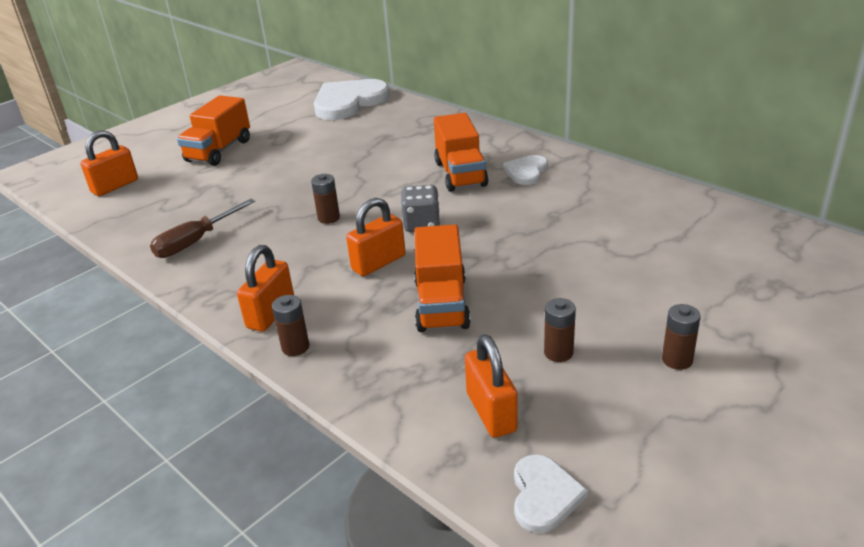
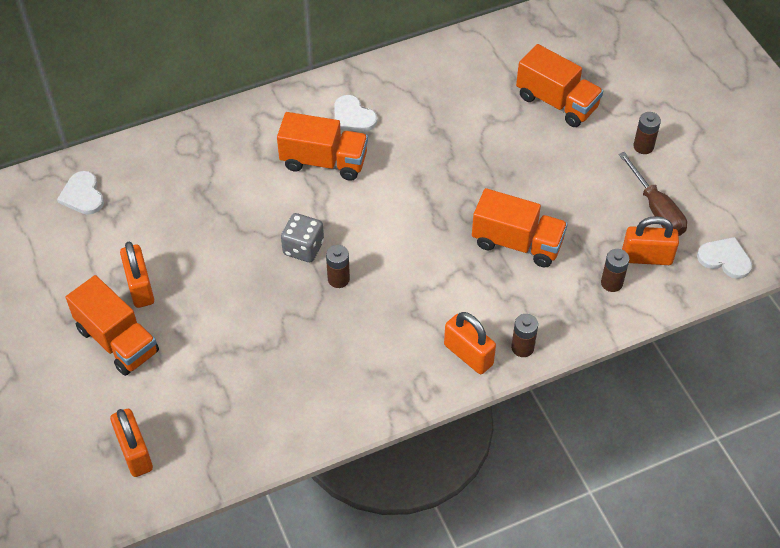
camera: 70 degrees left, 20 degrees up
(195, 241) = (314, 391): brown screwdriver -> brown screwdriver (656, 209)
(349, 102) = (82, 195): white heart -> white heart, size x0.51
(378, 263) = (436, 264): orange padlock -> orange padlock (140, 287)
(421, 224) = (394, 217): grey dice -> grey dice (303, 248)
(558, 353) = (607, 200): brown battery -> brown battery (611, 283)
(674, 275) = (556, 102): none -> orange truck

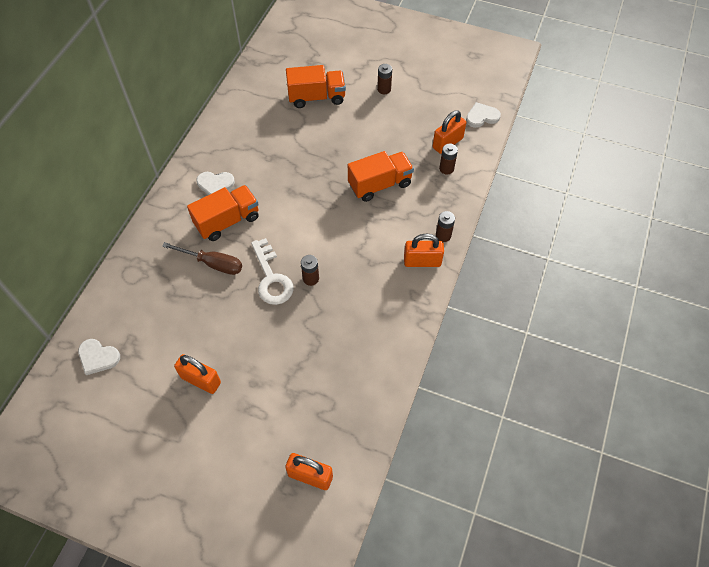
camera: 45 degrees left, 5 degrees up
(117, 341) = (223, 423): orange truck -> none
(303, 248) = (271, 278): grey dice -> white key
(656, 209) = (425, 116): brown screwdriver -> brown screwdriver (213, 263)

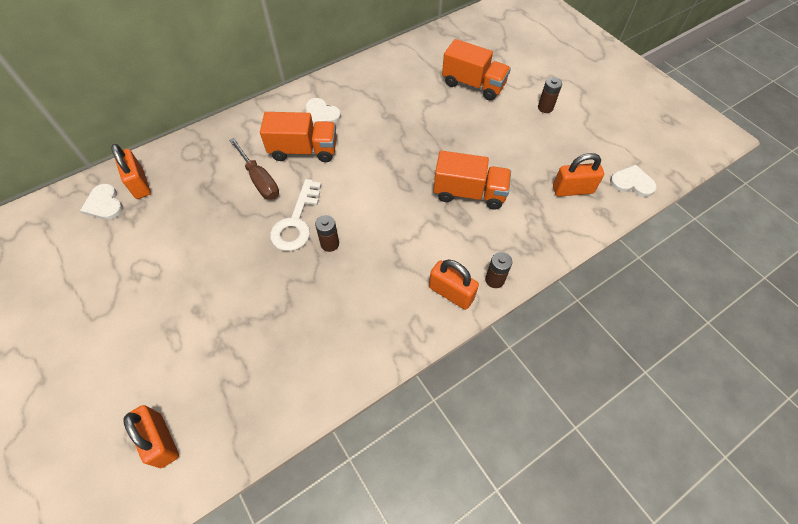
camera: 35 degrees right, 0 degrees up
(201, 380) = (158, 276): orange padlock -> orange padlock (140, 184)
(446, 168) = (551, 214): brown battery -> none

